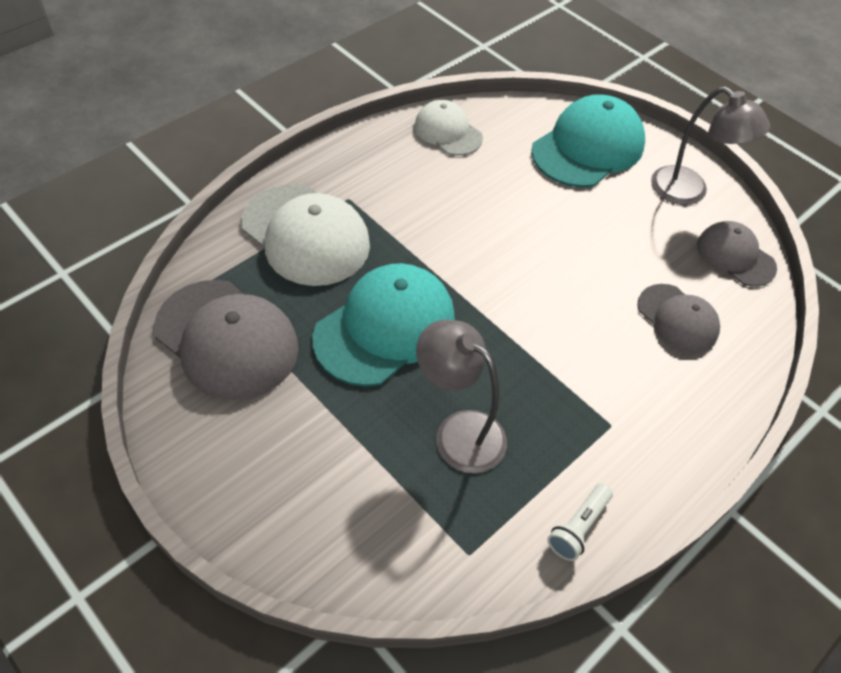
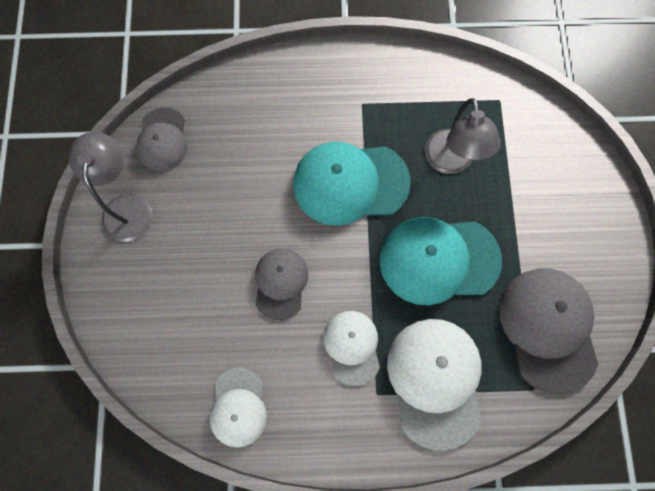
camera: 135 degrees left, 20 degrees up
(400, 215) = (352, 347): none -> white cap
(578, 527) = (433, 72): white flashlight -> none
(588, 147) = (148, 302): turquoise cap -> turquoise cap (350, 183)
(677, 319) = (252, 130): grey cap -> grey cap (280, 283)

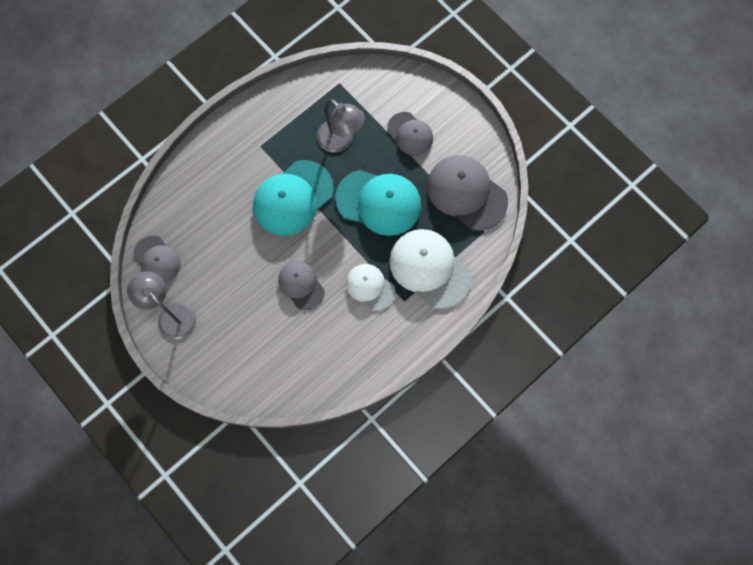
camera: 40 degrees left, 0 degrees up
(238, 407) = (335, 369): white cap -> none
(439, 260) = (379, 202): turquoise cap -> turquoise cap turned 120 degrees counterclockwise
(535, 211) = (410, 134): none -> grey cap

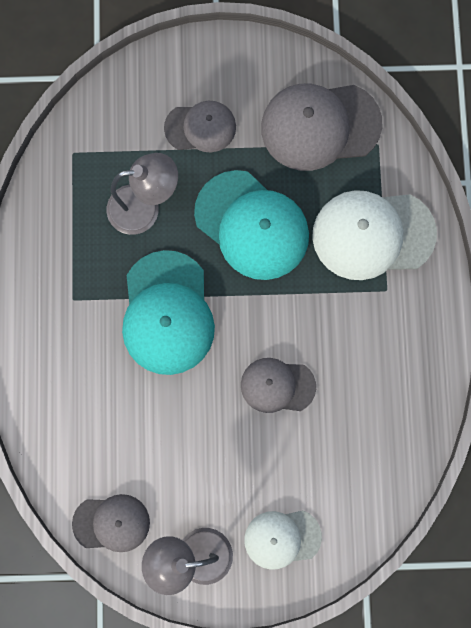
camera: 50 degrees left, 5 degrees up
(370, 287) = (341, 313): white cap -> white cap (282, 538)
(379, 202) = (252, 225): turquoise cap -> turquoise cap turned 75 degrees clockwise

